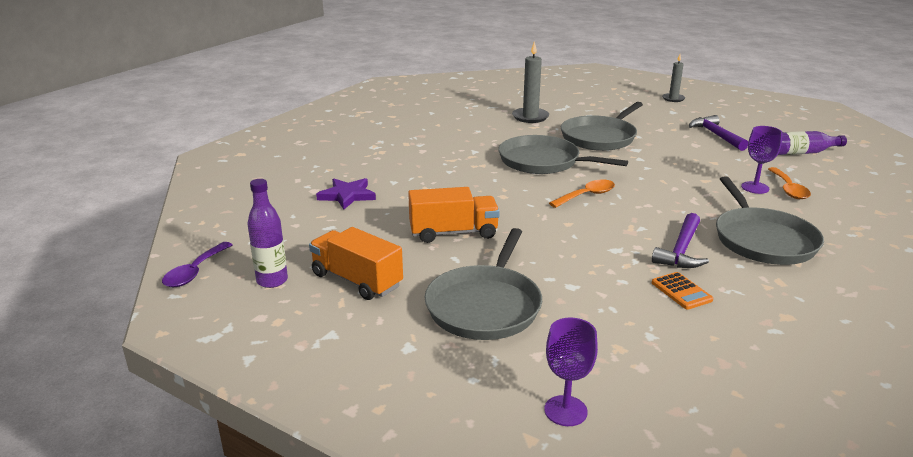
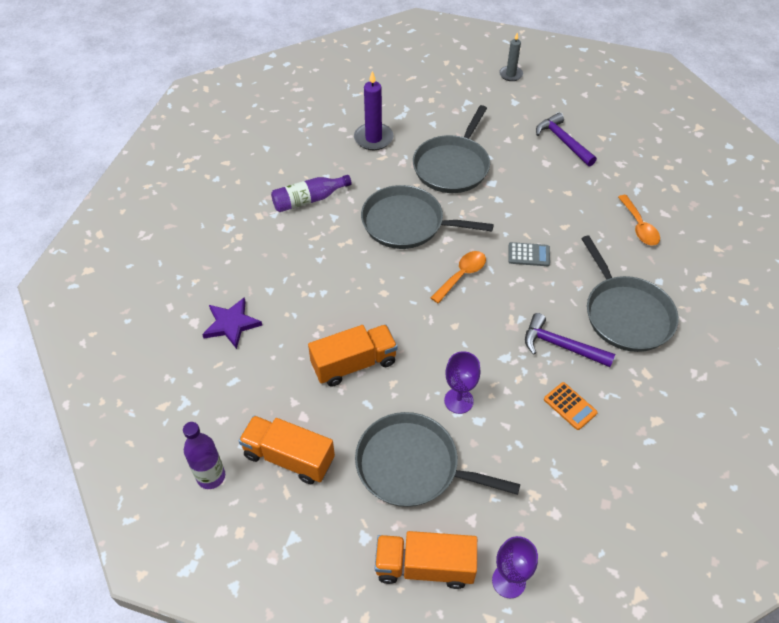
camera: 15 degrees left, 25 degrees up
(195, 272) = (131, 481): purple spoon -> none
(467, 381) = (424, 566): none -> orange truck
(485, 306) = (412, 466): grey pan -> grey pan turned 105 degrees clockwise
(530, 117) = (373, 138): grey candle -> purple candle
(662, 192) = (528, 255): none -> grey calculator
(681, 250) = (561, 346): purple hammer -> purple hammer turned 105 degrees clockwise
(755, 187) = (610, 230): purple goblet -> purple goblet (458, 400)
(800, 153) = (643, 160): purple bottle -> purple bottle (308, 200)

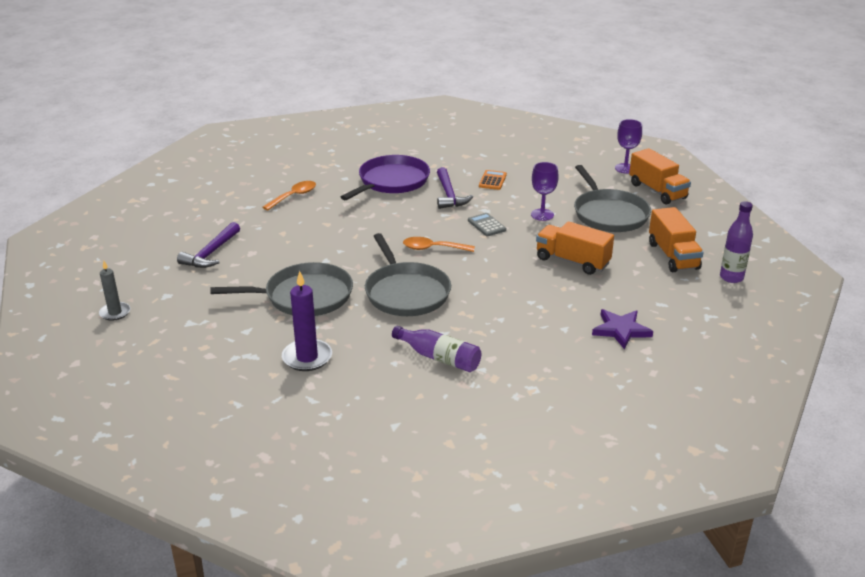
camera: 125 degrees left, 20 degrees down
(528, 255) = (376, 229): grey calculator -> grey calculator (486, 225)
(626, 314) = (391, 181): grey pan -> purple pan

